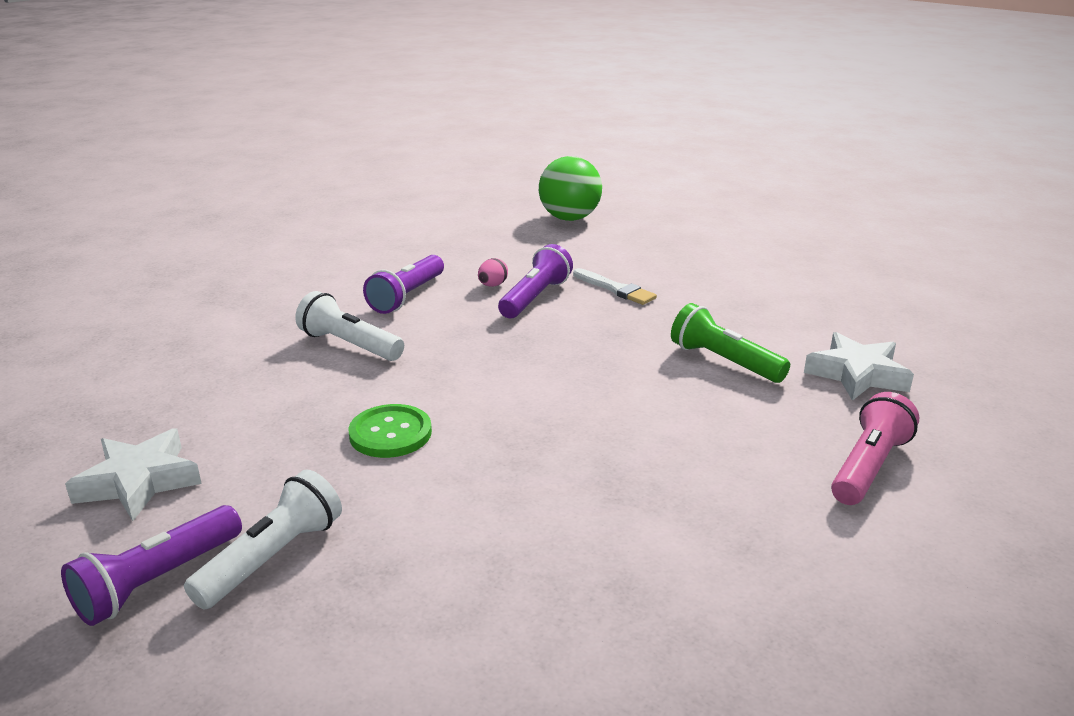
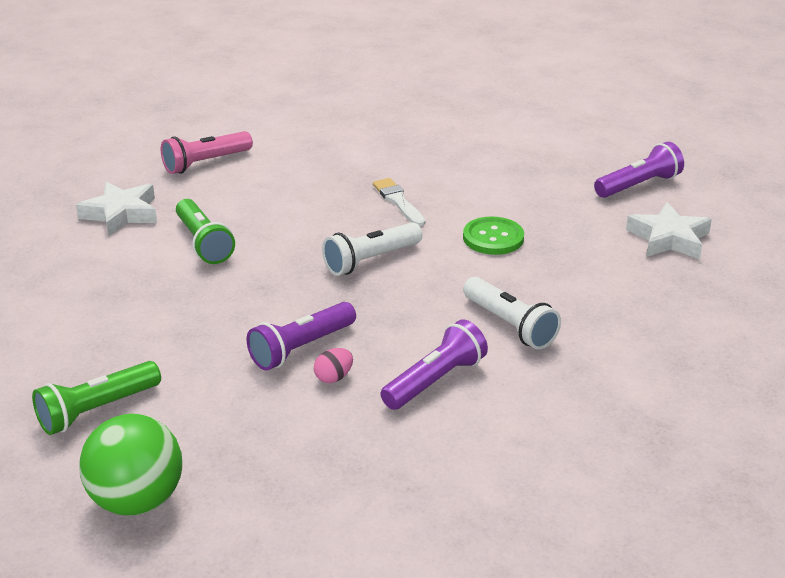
camera: 160 degrees left, 5 degrees up
(273, 557) = (576, 184): white flashlight -> white flashlight (370, 260)
(615, 289) = (210, 342): white brush -> white brush (398, 201)
(648, 244) = (97, 410): none -> green flashlight

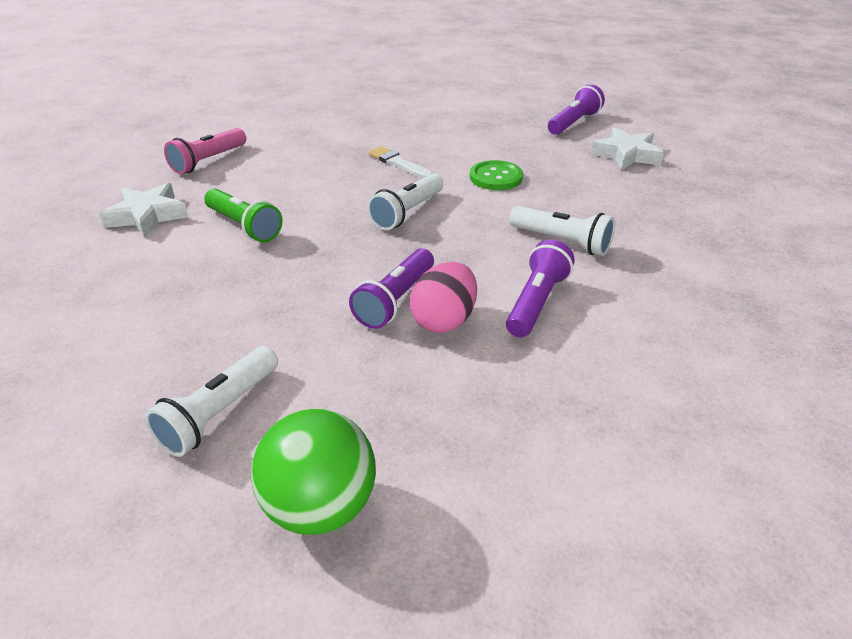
camera: 20 degrees left, 5 degrees up
(97, 410) = (219, 413): green flashlight -> white flashlight
(334, 377) = (444, 320): pink egg -> pink egg, size x1.89

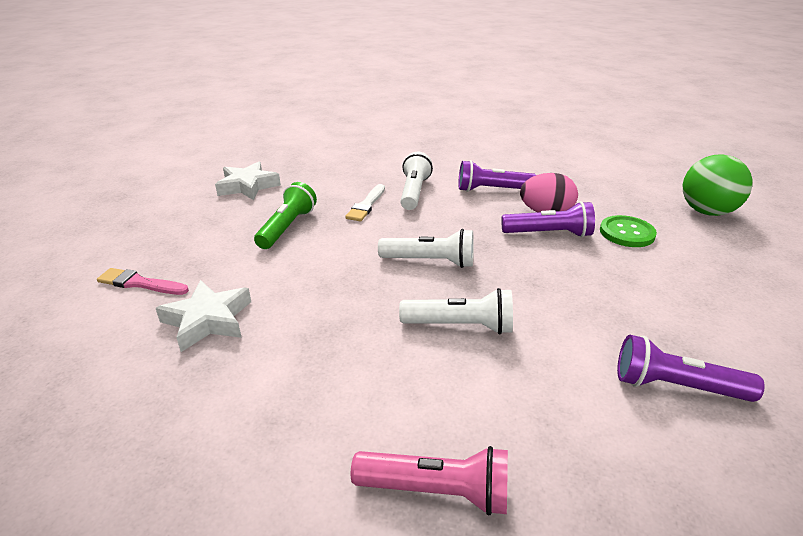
camera: 115 degrees left, 5 degrees down
(148, 216) = (619, 457): white star -> white star (208, 320)
(219, 413) = (720, 260): white flashlight -> white flashlight (460, 326)
(244, 226) = (549, 352): green flashlight -> green flashlight (287, 227)
(398, 163) = (331, 296): white brush -> white brush (366, 205)
(475, 109) = (140, 283): none -> pink brush
(495, 177) = (329, 234): green button -> green button (627, 233)
(574, 123) = (176, 216): purple flashlight -> purple flashlight (675, 386)

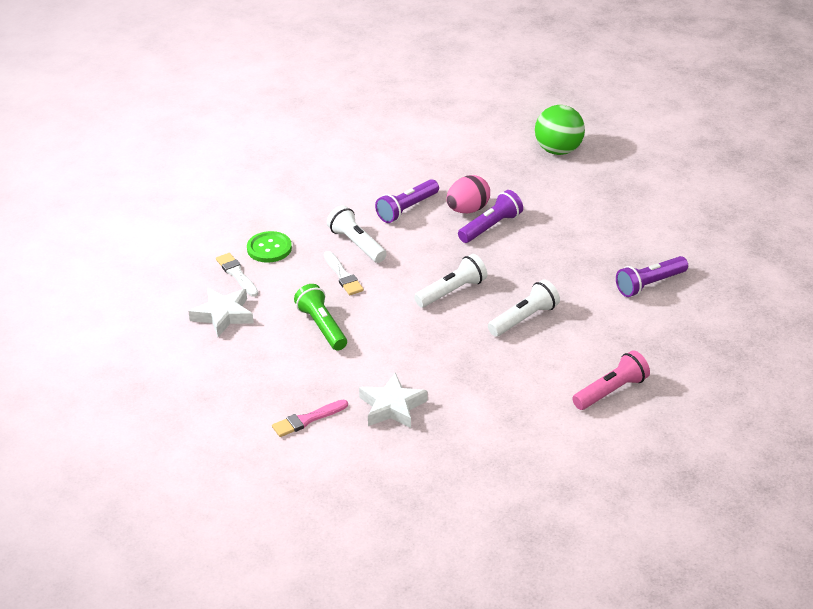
camera: 45 degrees left, 5 degrees up
(304, 170) = (236, 274): none -> white brush
(627, 233) = (533, 198): green button -> green button (269, 248)

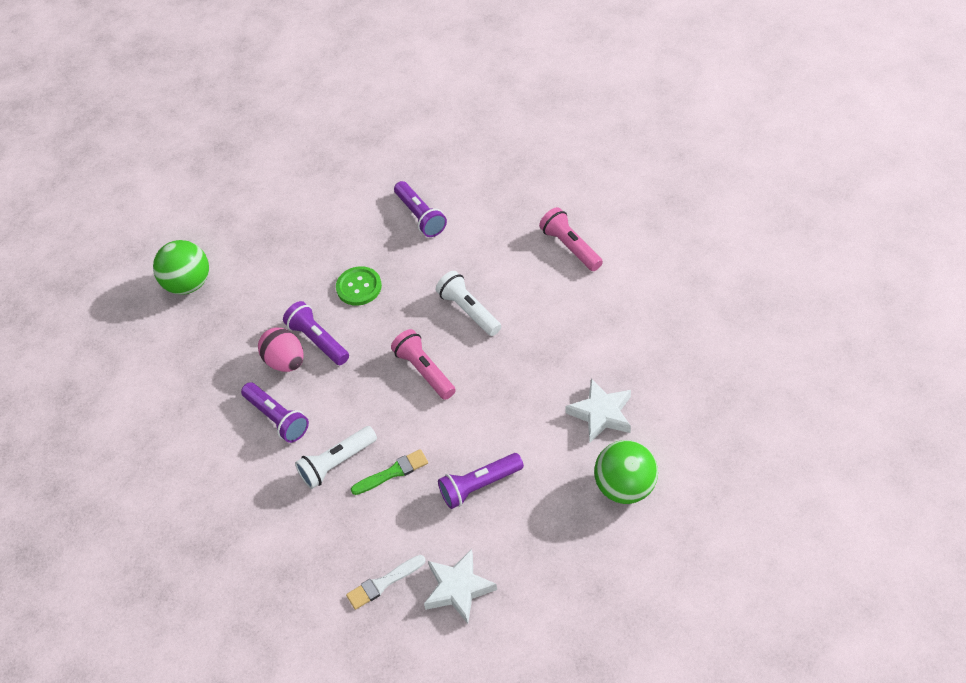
camera: 85 degrees left, 15 degrees up
(269, 248) = (337, 553): green button -> green button (359, 287)
(307, 419) = (625, 487): pink brush -> green ball
(322, 326) = (479, 485): green flashlight -> purple flashlight
(343, 276) = (393, 472): white brush -> green brush
(452, 291) = (424, 371): white flashlight -> pink flashlight

